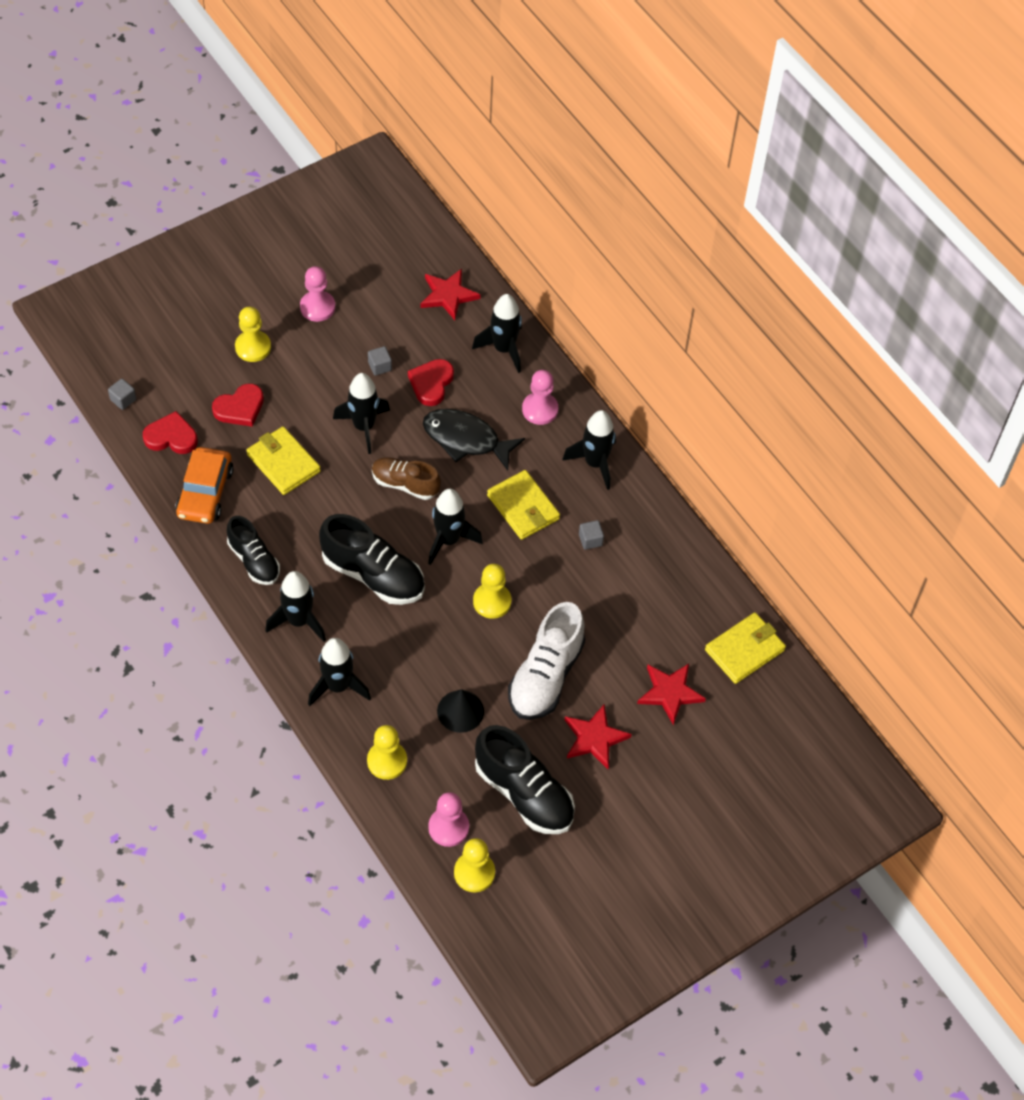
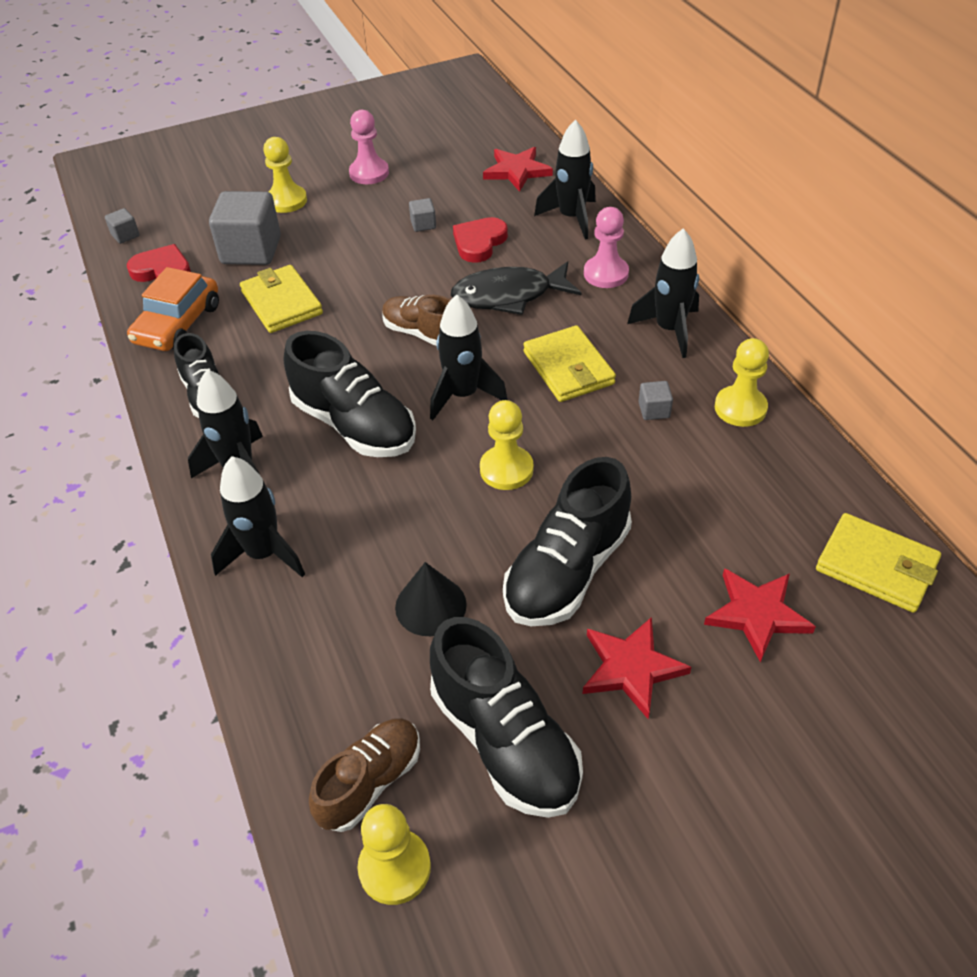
camera: 15 degrees right, 10 degrees down
(240, 408) = (251, 250): red heart -> grey cube
(364, 427) = (388, 276): black rocket -> none
(387, 761) = (302, 665): yellow pawn -> yellow pawn (740, 408)
(448, 827) = (370, 782): pink pawn -> brown shoe
(465, 439) = (508, 296): black fish -> black fish turned 45 degrees counterclockwise
(546, 676) = (567, 571): white shoe -> black shoe
(744, 650) = (876, 566): yellow wallet -> yellow wallet turned 60 degrees clockwise

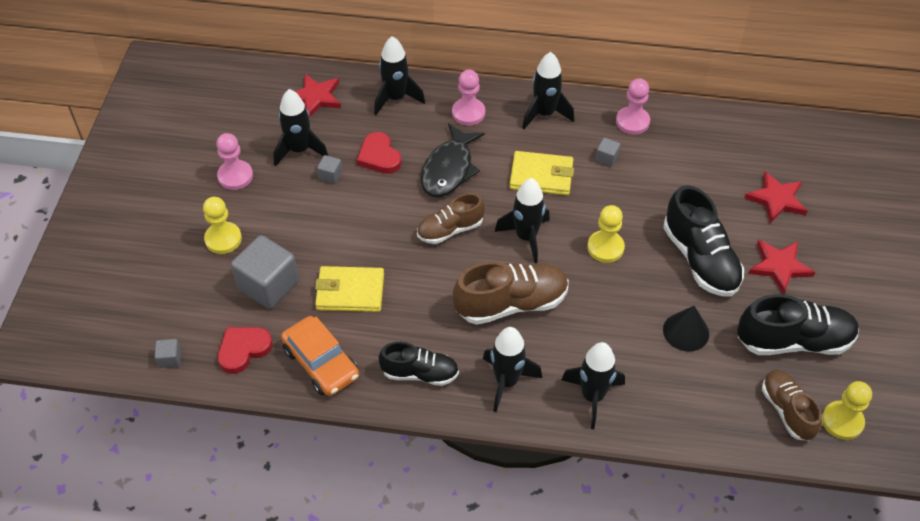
camera: 60 degrees left, 5 degrees up
(354, 425) = (511, 303): black shoe -> brown shoe
(438, 193) = (299, 150): none -> black rocket
(740, 408) = (632, 122): yellow pawn -> pink pawn
(876, 566) = (775, 137): yellow wallet -> none

